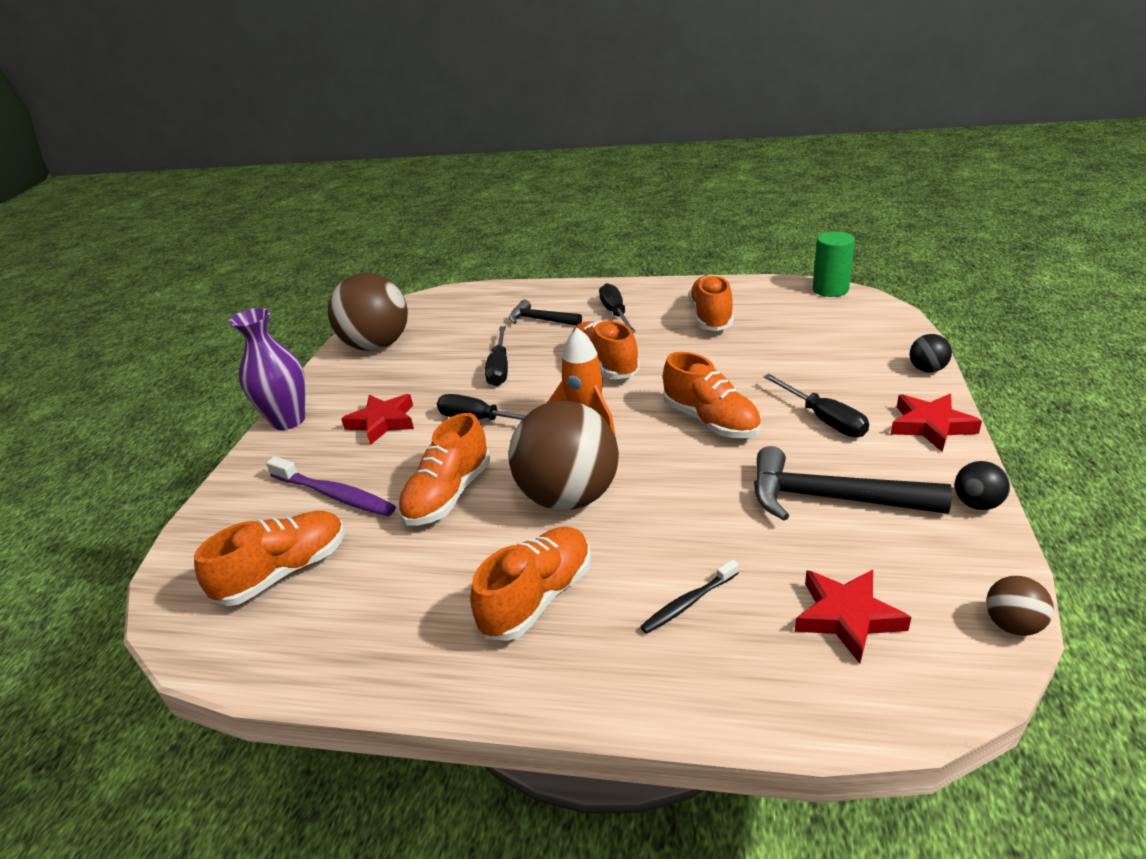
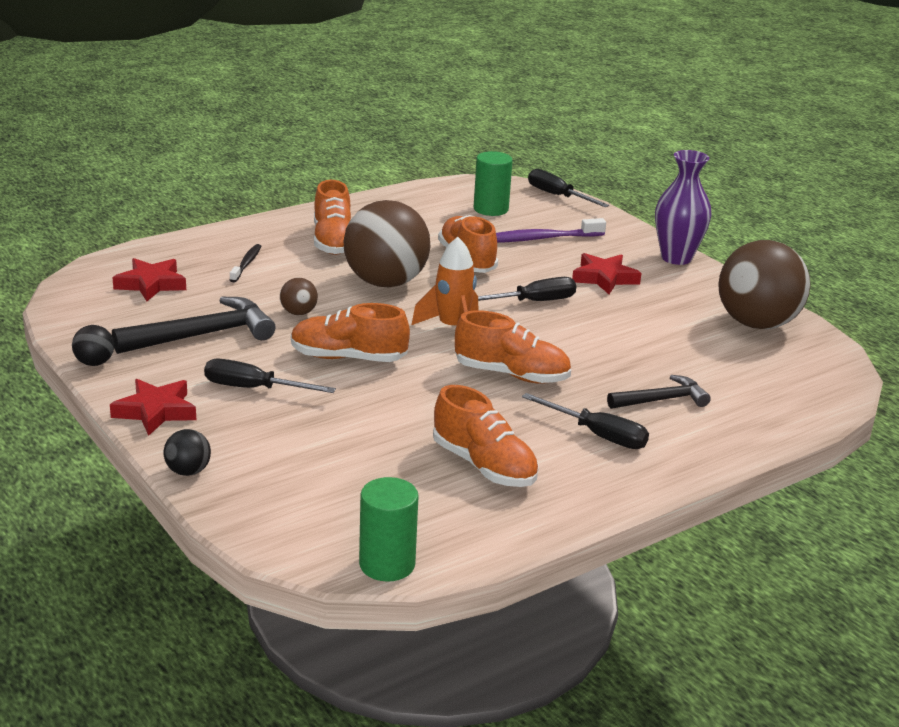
camera: 130 degrees right, 5 degrees down
(284, 572) = (491, 209): orange shoe -> green cylinder
(499, 368) = (600, 341): black screwdriver -> black screwdriver (557, 196)
(1012, 625) = (54, 308): brown ball -> brown ball (298, 313)

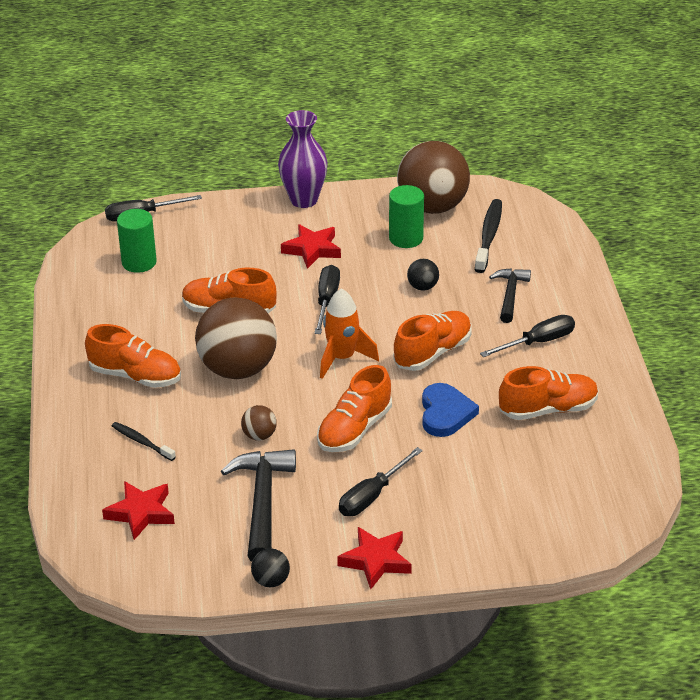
camera: 60 degrees left, 10 degrees up
(188, 471) = (476, 562): black ball -> black ball (422, 287)
(387, 564) = (641, 493): green cylinder -> green cylinder (406, 238)
(418, 402) = (445, 413): none -> blue heart
(540, 239) = (218, 256): purple toothbrush -> none
(749, 366) = (488, 236): none -> black toothbrush

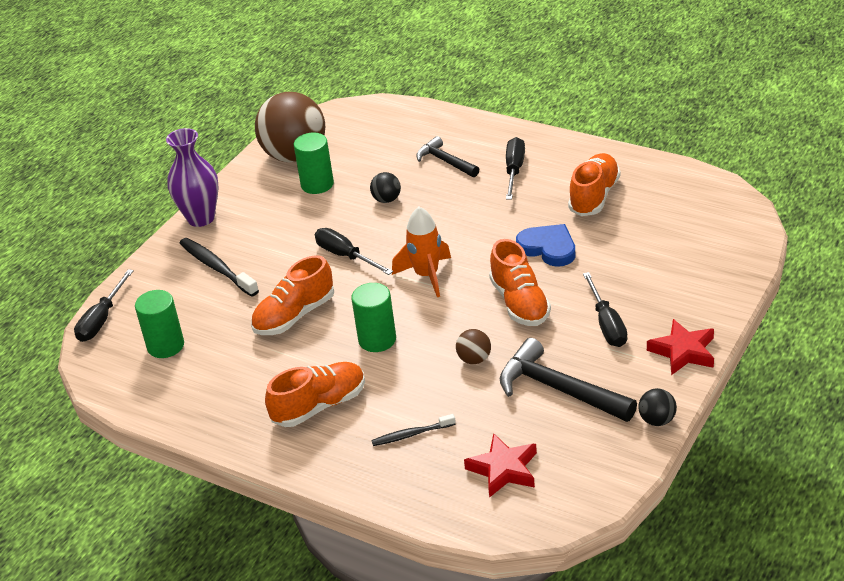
camera: 50 degrees left, 0 degrees up
(238, 369) = (377, 340): brown ball -> green cylinder
(312, 249) = (271, 238): red star -> none
(432, 353) = (471, 226): orange shoe -> none
(488, 236) = (364, 143): black toothbrush -> black toothbrush (217, 268)

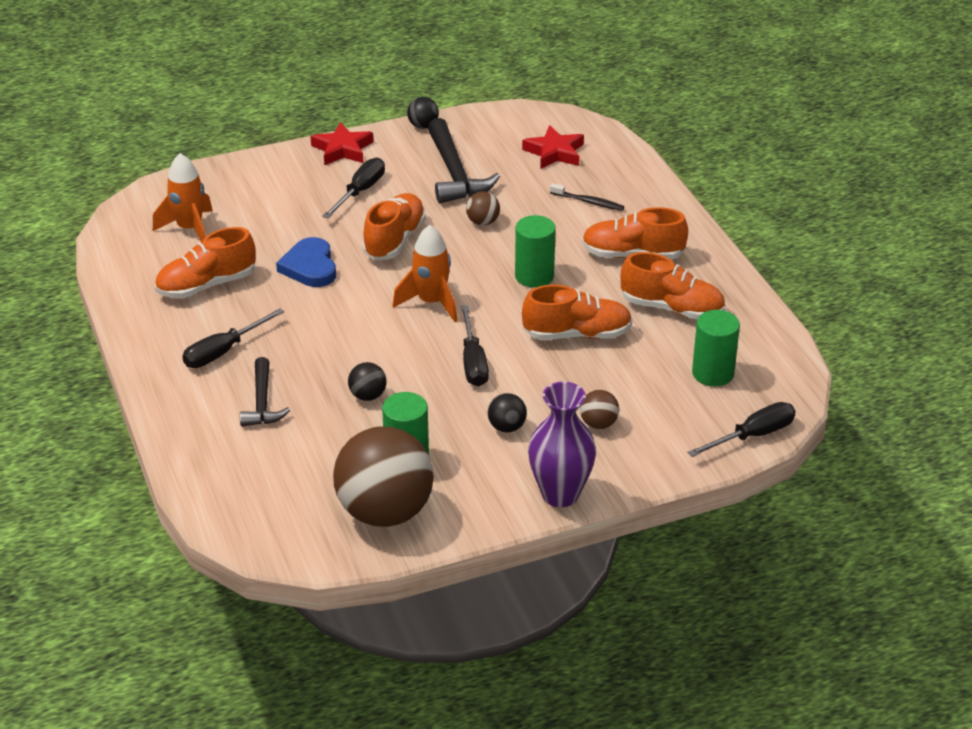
camera: 145 degrees left, 0 degrees up
(217, 268) = (598, 424): black toothbrush -> brown ball
(242, 378) = (671, 308): none -> orange shoe
(275, 233) = (507, 427): none -> black ball
(674, 221) = (190, 229): none -> orange rocket

